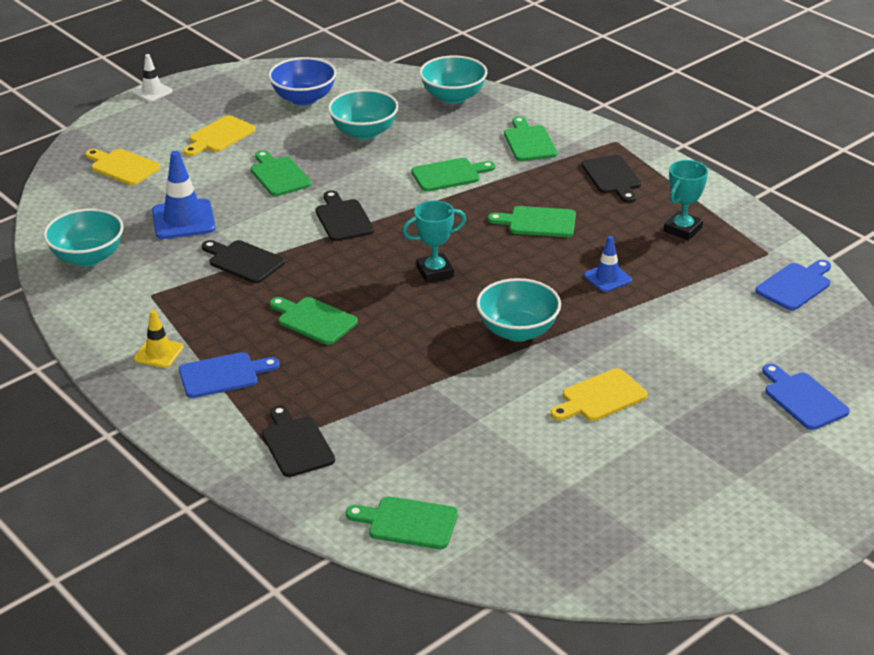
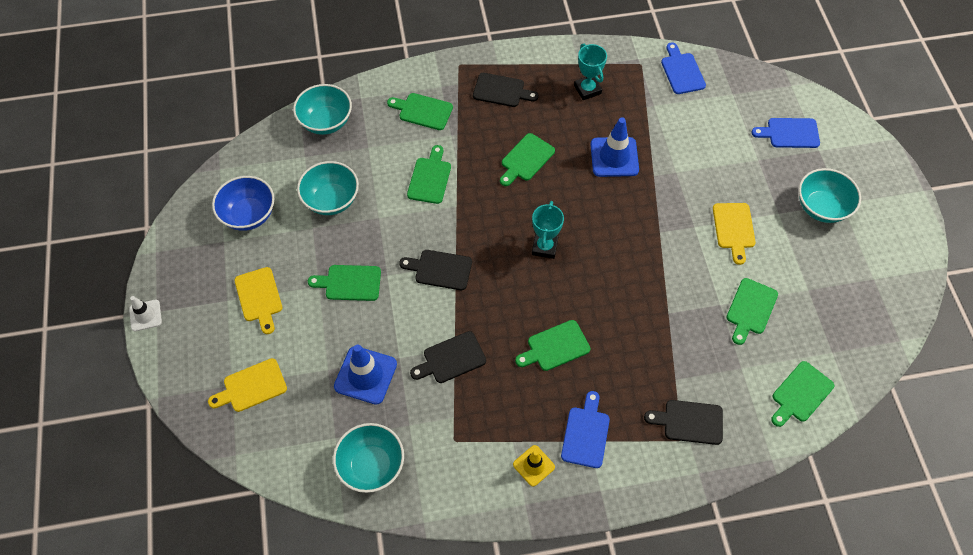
camera: 60 degrees left, 25 degrees up
(495, 445) = (750, 309): none -> green cutting board
(518, 331) = (641, 235): turquoise bowl -> turquoise bowl (821, 207)
(607, 278) = (614, 157): blue traffic cone -> blue traffic cone, size x1.68

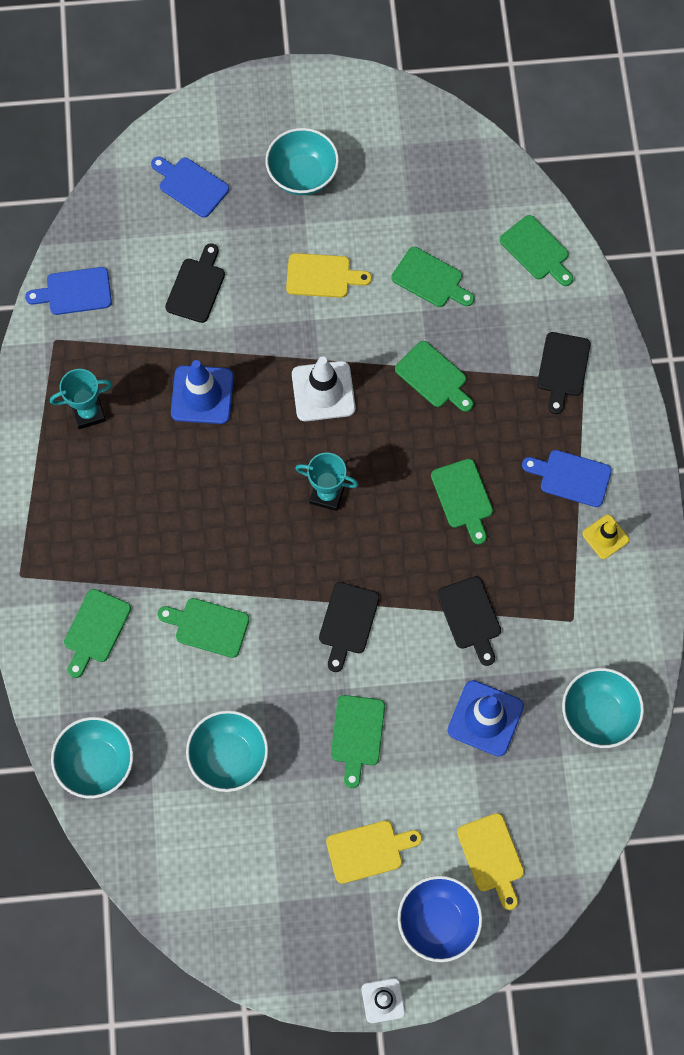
camera: 85 degrees left, 10 degrees up
(249, 215) = (241, 868): blue bowl -> blue bowl (438, 921)
(501, 91) = (74, 523): black cutting board -> black cutting board (196, 287)
(526, 159) = (192, 503): green cutting board -> green cutting board (433, 377)
(632, 237) = (323, 391): none -> white traffic cone
(790, 133) = (191, 185): blue cutting board -> blue cutting board turned 120 degrees clockwise

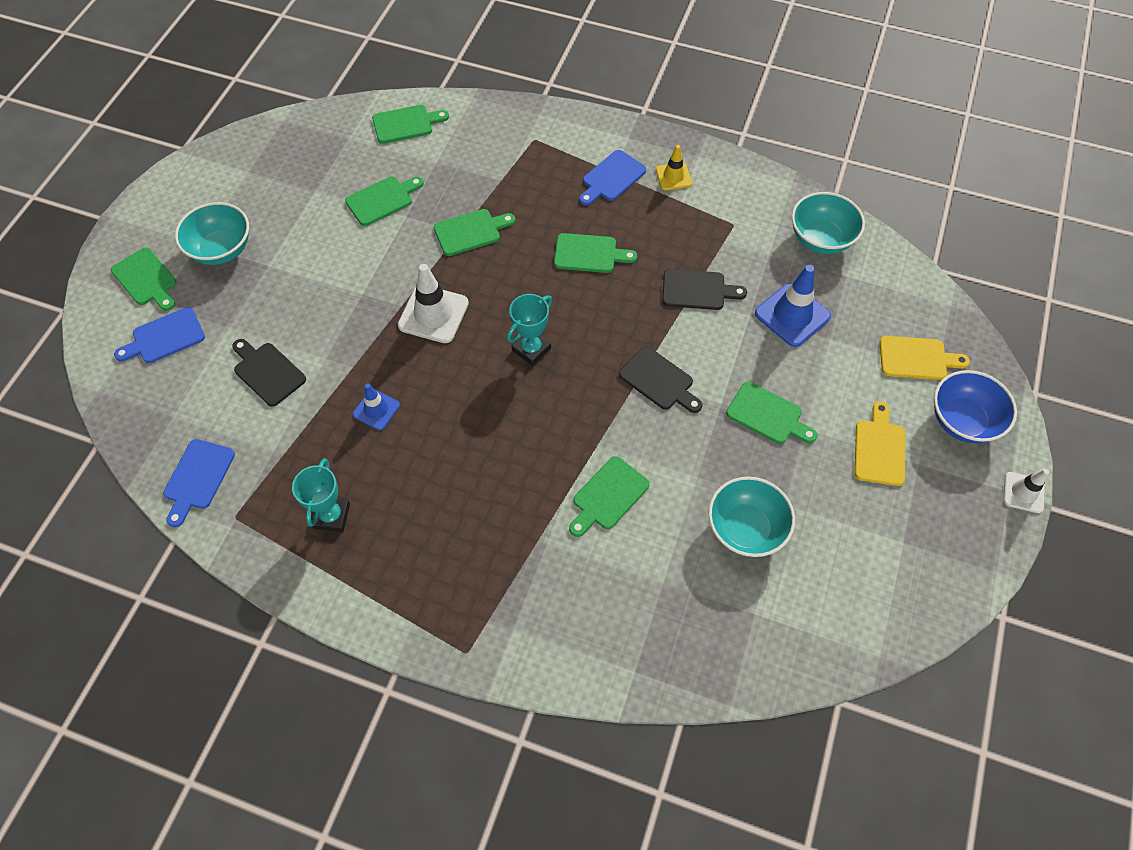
camera: 65 degrees left, 10 degrees down
(95, 629) = (561, 600): green cutting board -> green cutting board (146, 279)
(96, 763) = (702, 655): turquoise bowl -> none
(202, 395) = (376, 410): blue traffic cone -> blue traffic cone, size x0.60
(322, 276) = (326, 272): yellow cutting board -> none
(563, 368) = (516, 147): black cutting board -> none

